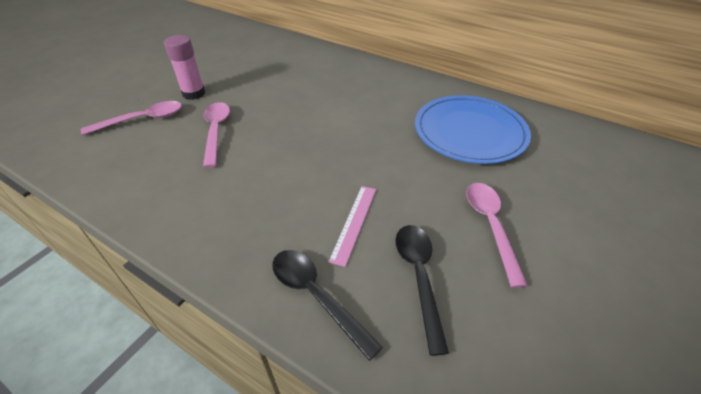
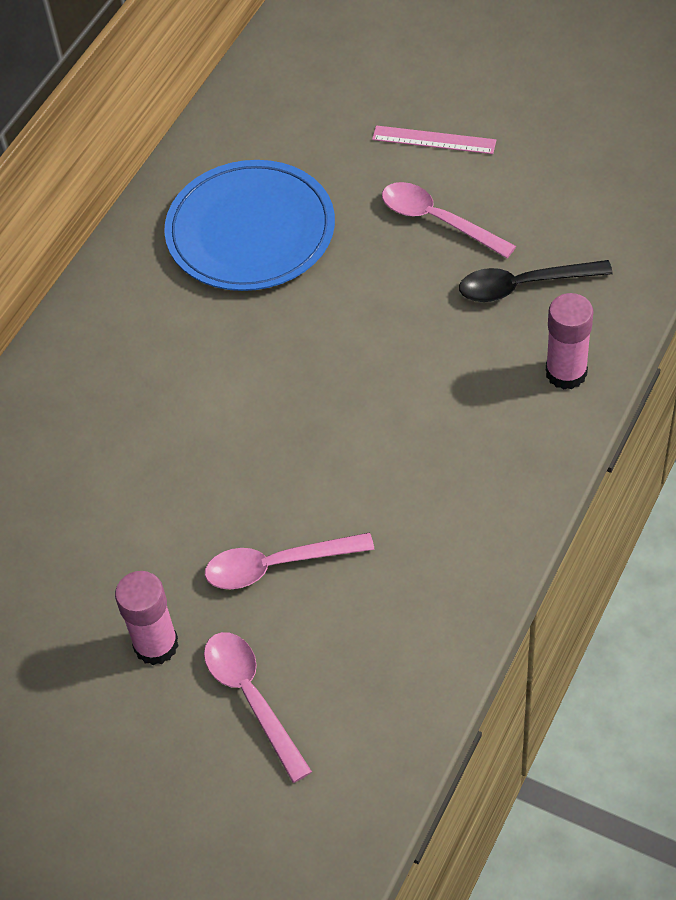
camera: 90 degrees left, 10 degrees up
(316, 296) = (566, 373): black spoon -> pink glue stick
(354, 223) = (454, 351): pink ruler -> pink ruler (434, 140)
(490, 226) = (438, 220): pink spoon -> pink spoon turned 45 degrees clockwise

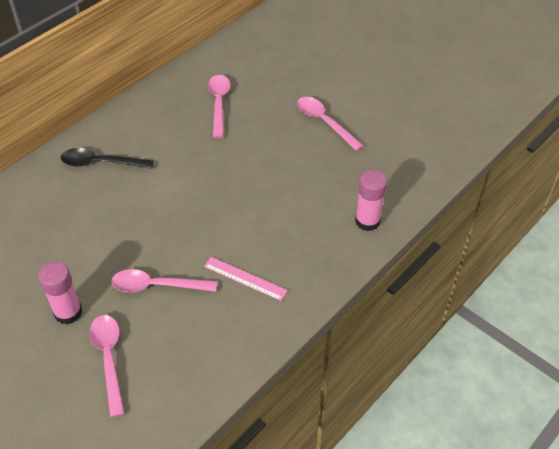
camera: 10 degrees right, 5 degrees down
(250, 231) = (219, 104): blue plate -> pink spoon
(434, 140) = (338, 81): pink ruler -> pink ruler (245, 278)
(523, 285) = (360, 168): black spoon -> black spoon (101, 163)

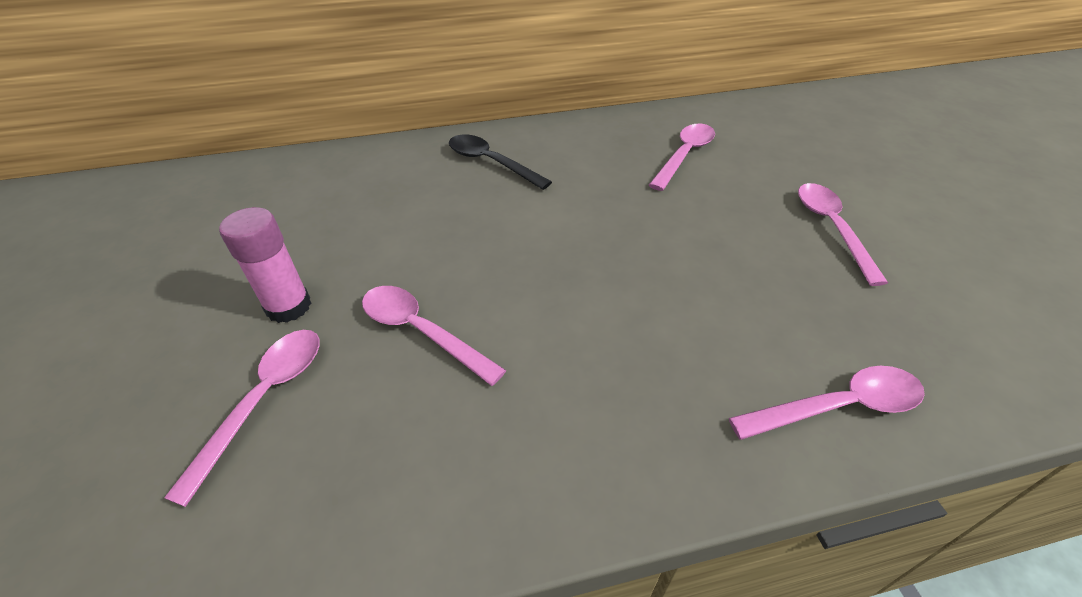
camera: 35 degrees right, 5 degrees down
(245, 278) = (553, 390): pink ruler -> none
(367, 221) = (838, 407): pink glue stick -> pink spoon

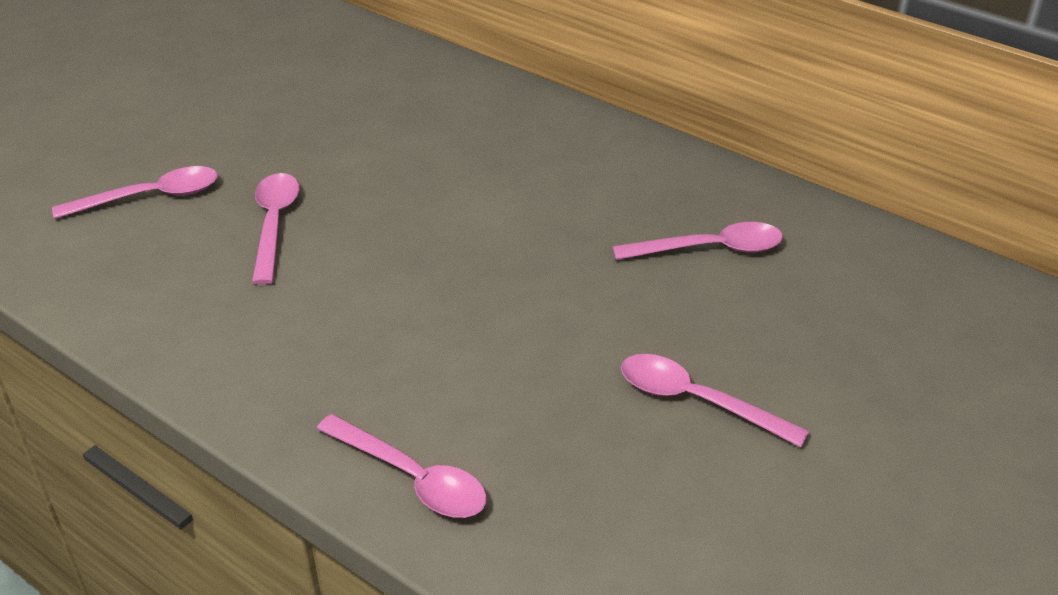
camera: 50 degrees right, 5 degrees down
(288, 306) = (237, 153): pink glue stick -> none
(491, 163) = (530, 141): black spoon -> none
(832, 228) = (697, 401): pink spoon -> pink spoon turned 105 degrees counterclockwise

